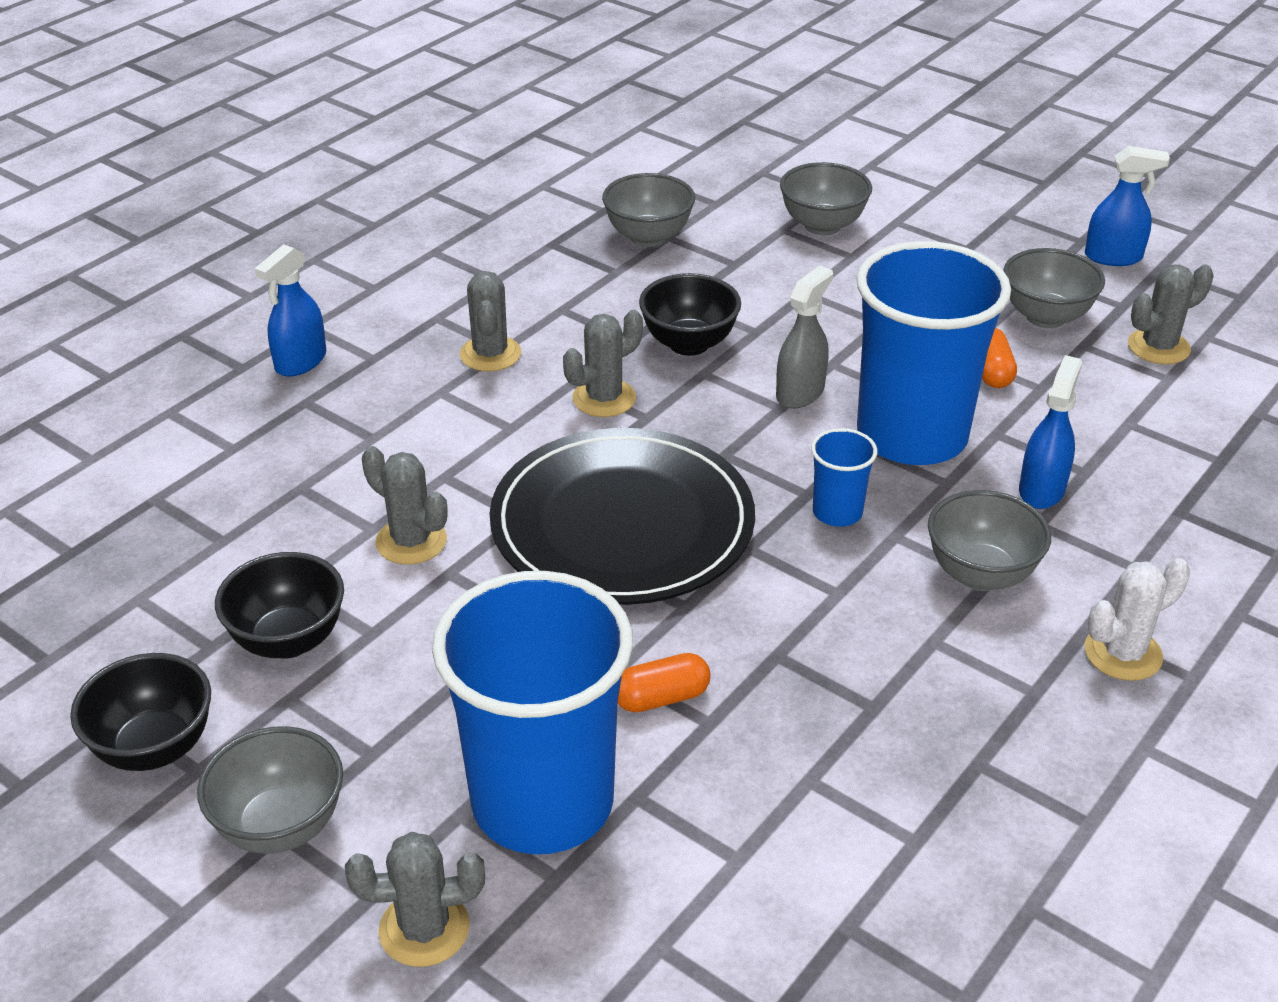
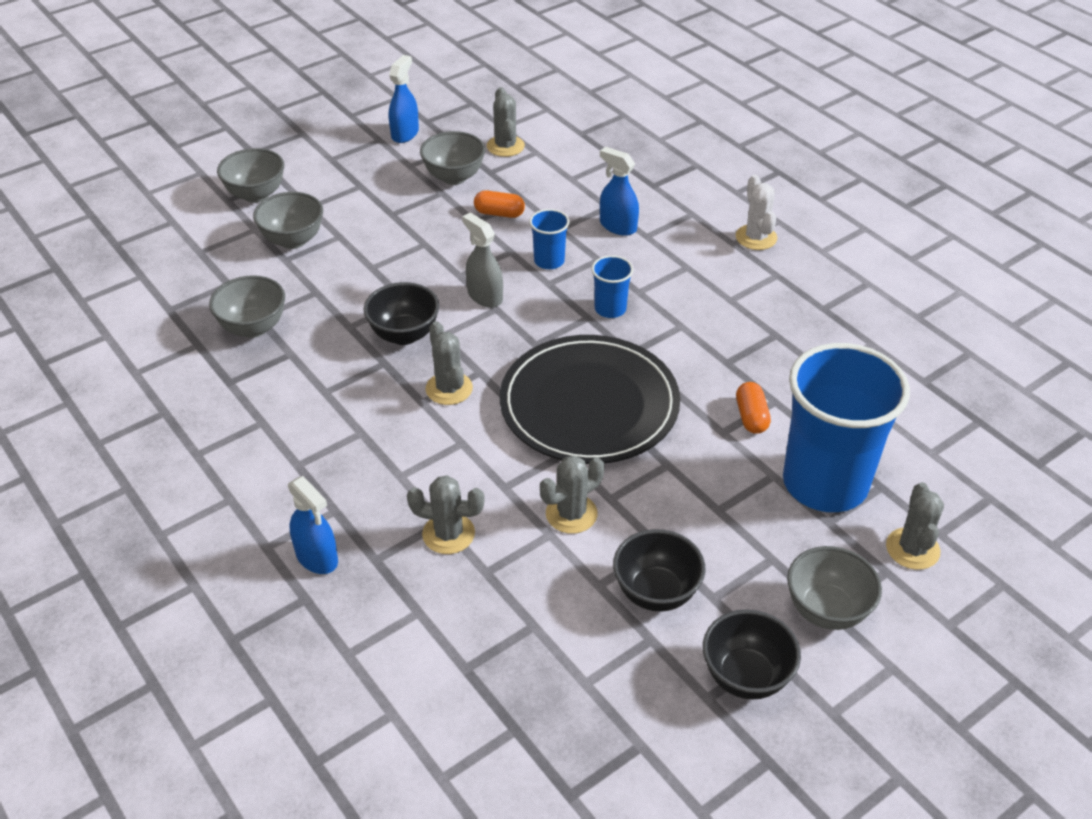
camera: 75 degrees left, 5 degrees up
(490, 354) = (364, 440): grey cactus -> grey cactus (448, 534)
(912, 436) = (549, 261): blue cup -> blue cup, size x0.43
(980, 574) = (682, 268): grey bowl -> grey bowl (256, 195)

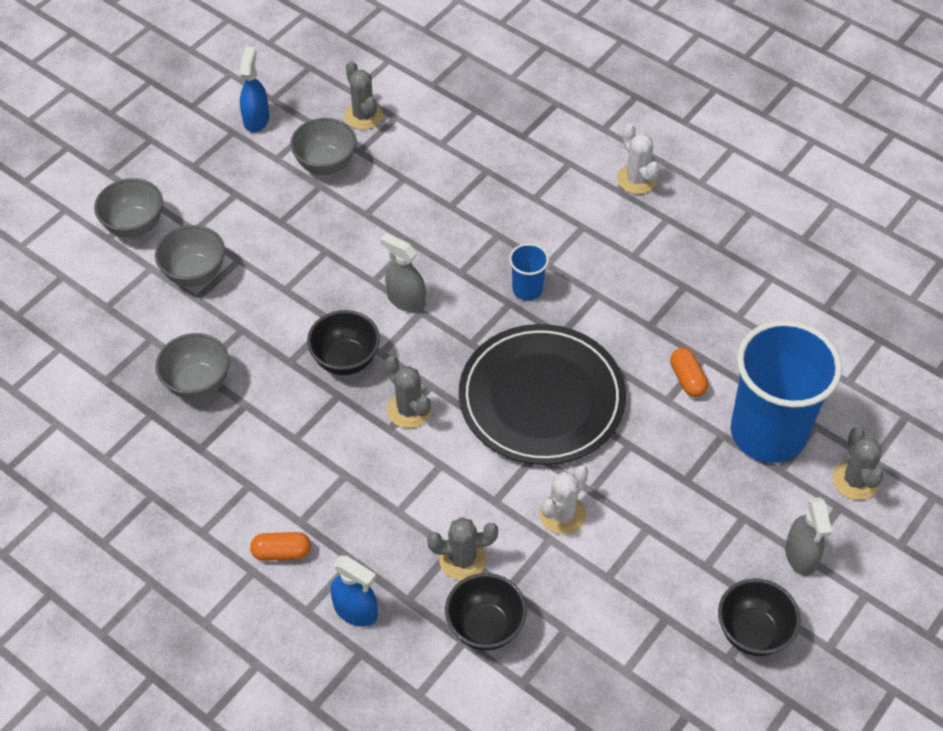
camera: 15 degrees left, 10 degrees up
(499, 213) = (386, 200): orange capsule -> orange capsule (282, 552)
(549, 261) = (452, 246): blue cup -> none
(571, 514) = (562, 514): grey cactus -> white cactus
(618, 226) = (504, 192): blue spray bottle -> none
(656, 593) = (657, 573): black bowl -> black bowl (485, 627)
(826, 610) = (801, 556): grey bowl -> grey spray bottle

